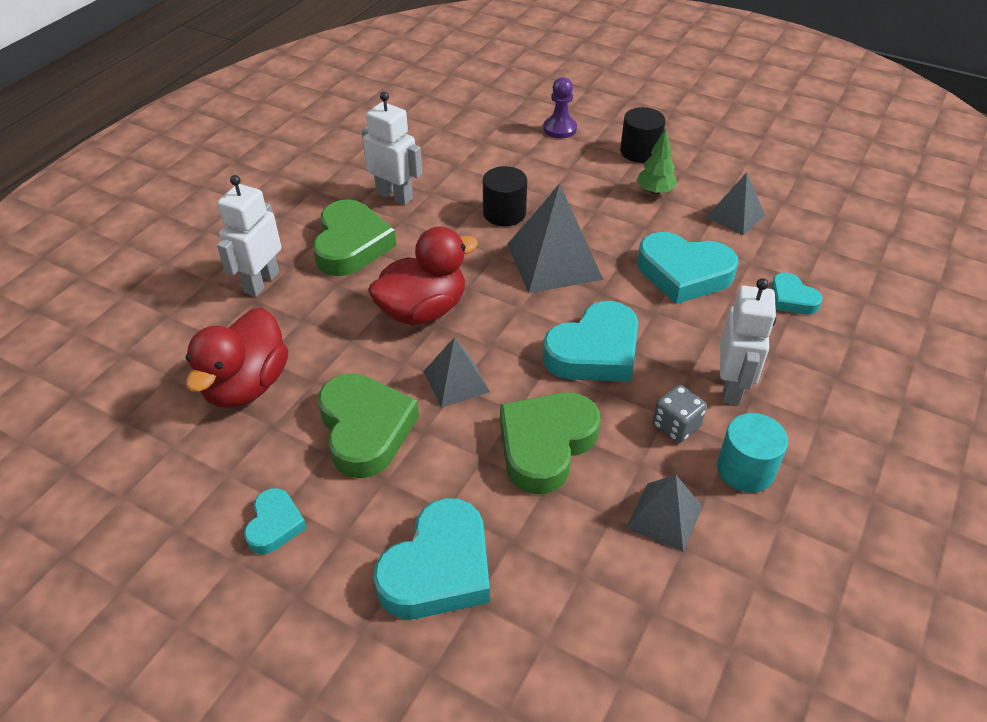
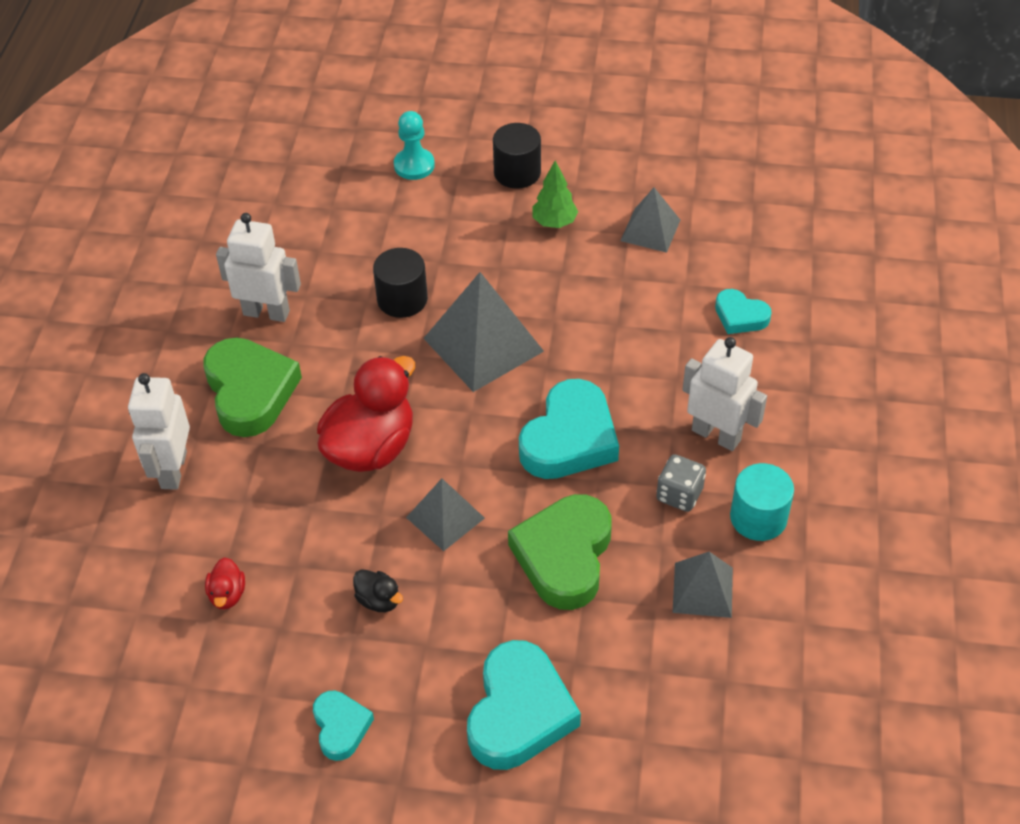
camera: 20 degrees left, 5 degrees up
(246, 385) = (227, 594): red duck -> red duck, size x0.43
(365, 429) = (379, 600): green heart -> black duck
(560, 129) = (414, 165): purple pawn -> turquoise pawn
(683, 273) = (623, 318): turquoise heart -> none
(731, 387) = (716, 435): white robot -> white robot turned 45 degrees counterclockwise

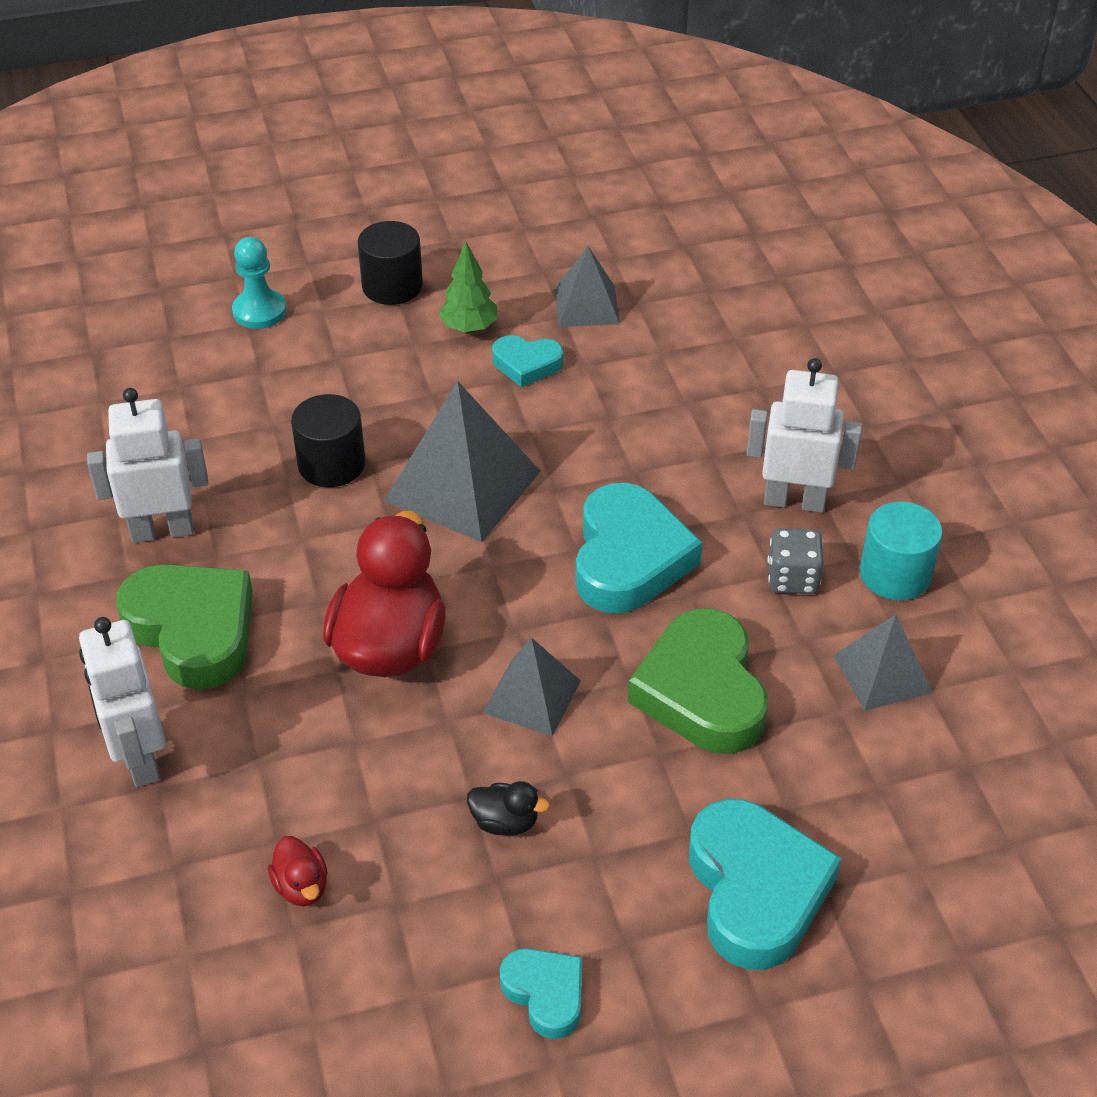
camera: 25 degrees left, 5 degrees down
(740, 316) = (743, 367): turquoise heart -> turquoise heart (526, 364)

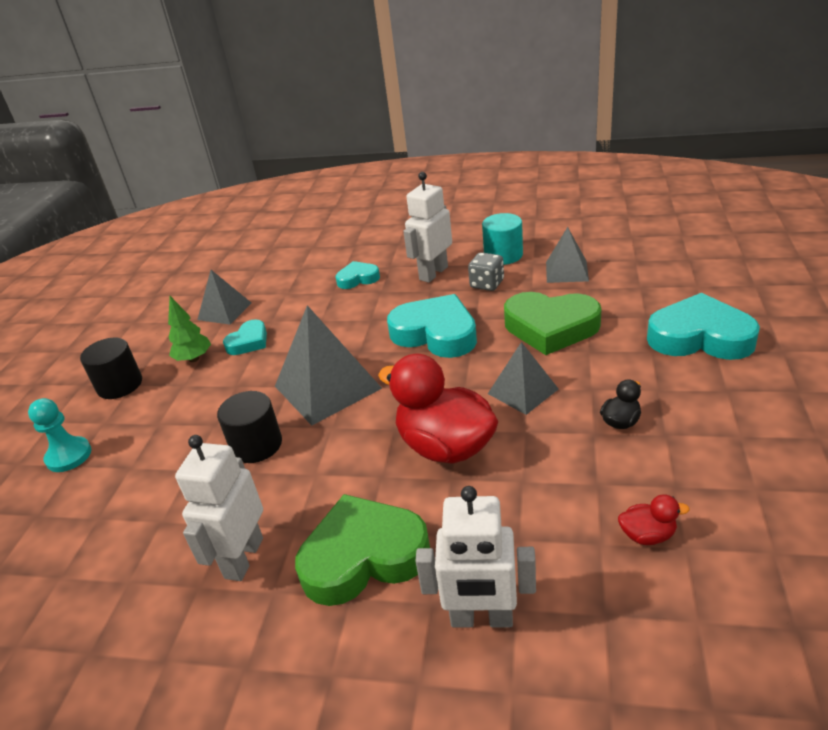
camera: 60 degrees left, 10 degrees down
(545, 994) = (763, 430): turquoise heart -> turquoise heart (358, 279)

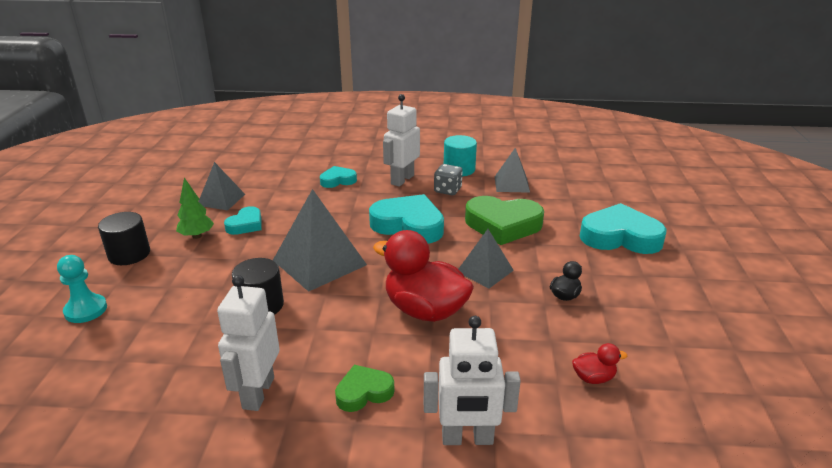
camera: 10 degrees left, 5 degrees down
(363, 556) = (364, 392): green heart -> green heart, size x0.54

